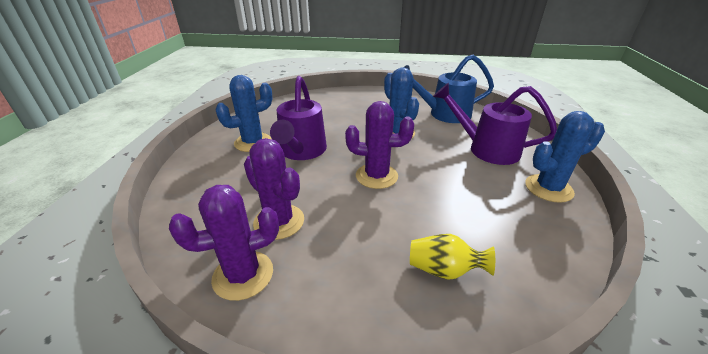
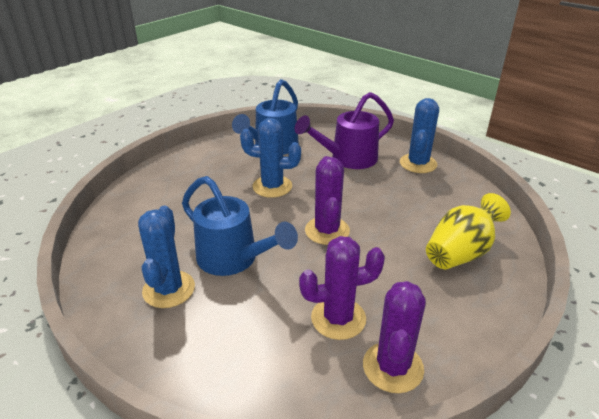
camera: 55 degrees left, 0 degrees up
(301, 151) = (233, 259): purple watering can -> blue watering can
(376, 176) = (327, 231): purple cactus -> purple cactus turned 45 degrees counterclockwise
(444, 270) = (461, 252): yellow vase -> yellow vase, size x1.53

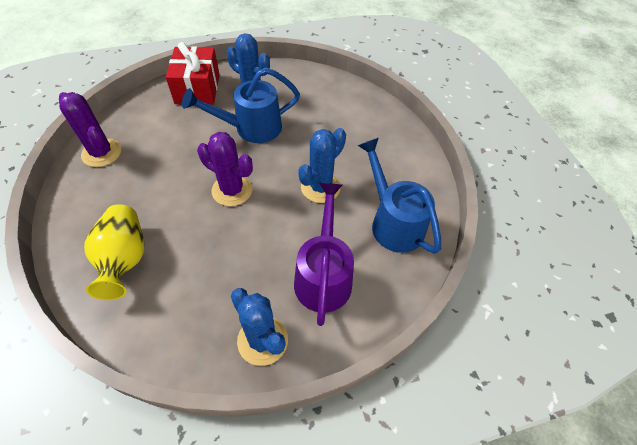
camera: 120 degrees right, 20 degrees up
(195, 351) = (197, 89): none -> red gift
(338, 318) = (154, 150): purple cactus -> none

